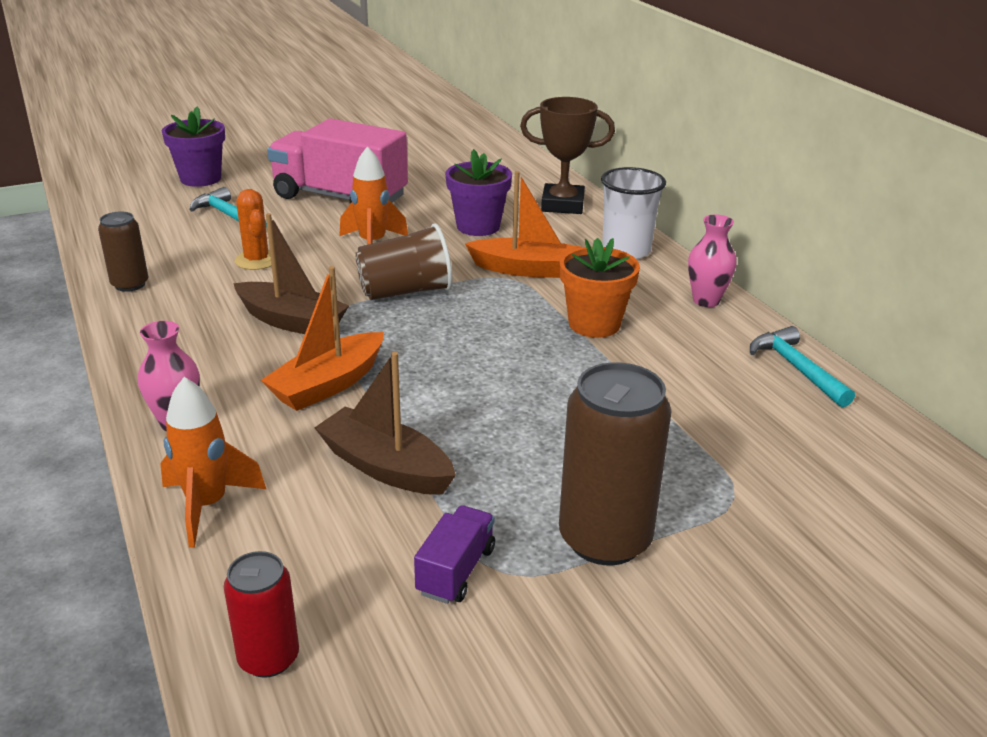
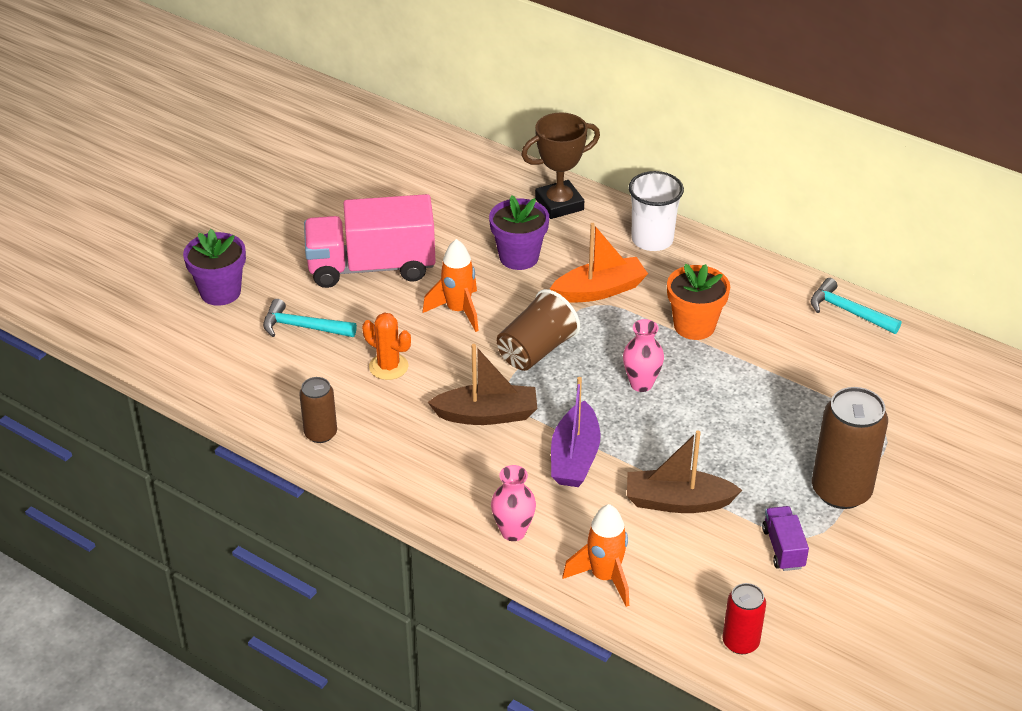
camera: 30 degrees left, 10 degrees up
(328, 384) = (575, 457): orange boat -> purple boat
(706, 300) = (747, 271): pink vase -> pink vase (641, 384)

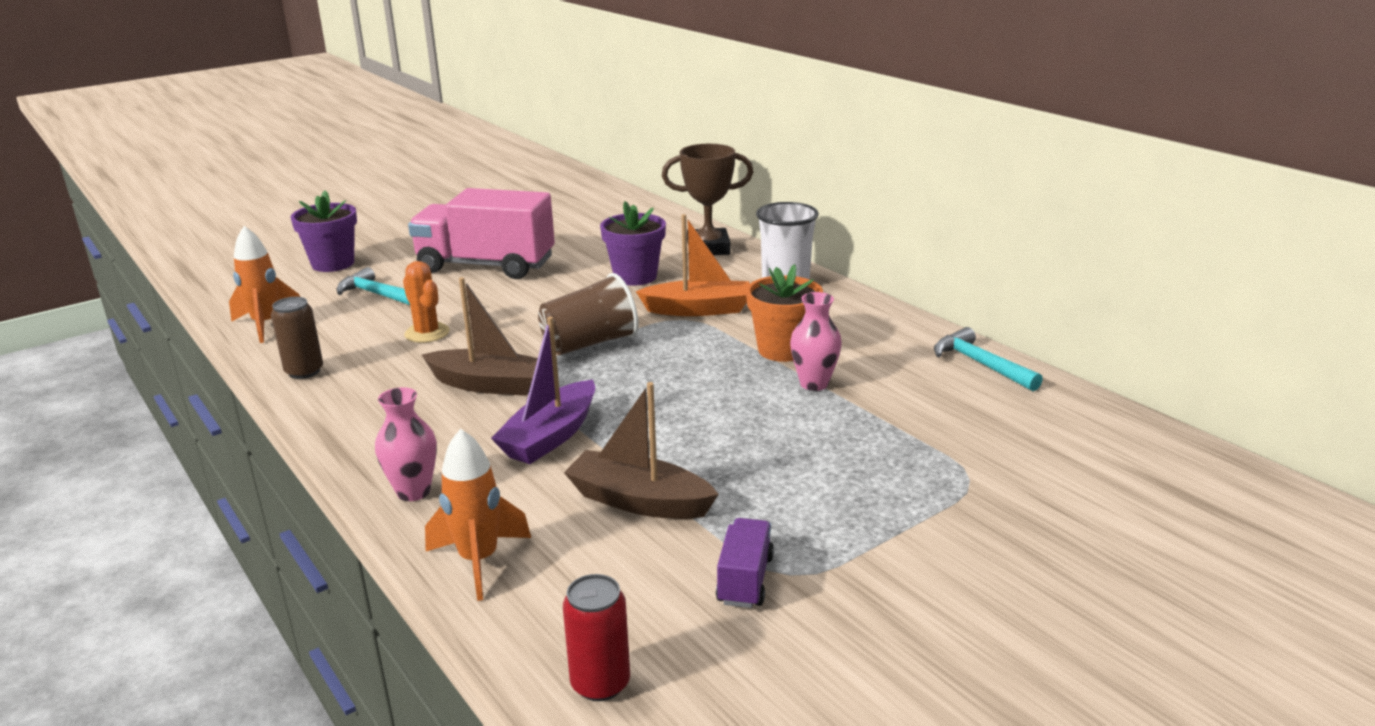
camera: 20 degrees right, 15 degrees down
(458, 311) = (538, 304): orange rocket -> orange rocket (266, 325)
(641, 384) = (683, 387): pink vase -> pink vase (814, 384)
(841, 491) = (870, 532): brown can -> none

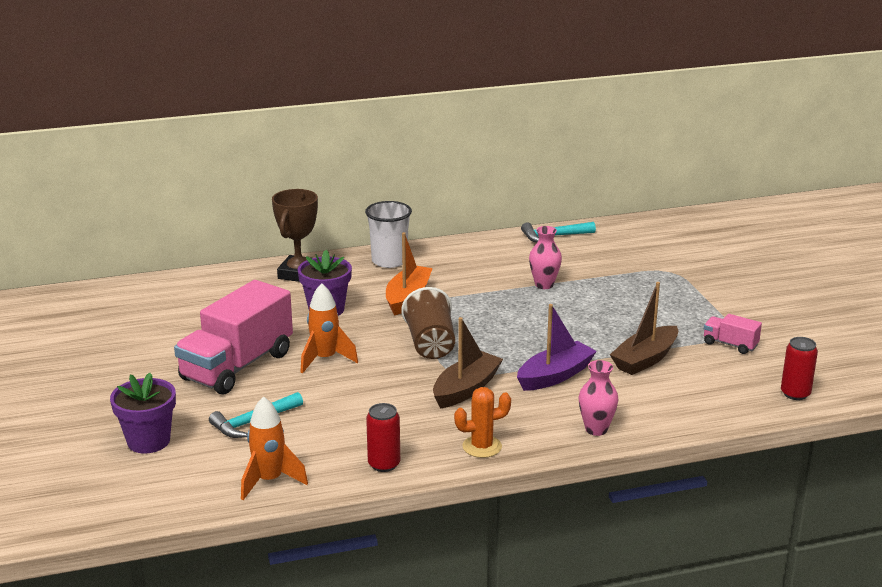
camera: 70 degrees left, 0 degrees up
(304, 371) = (384, 464): brown can -> red can
(427, 333) = (356, 405): orange cactus -> orange cactus (482, 447)
(479, 561) = (682, 414): orange rocket -> orange rocket (325, 359)
(550, 436) = (555, 376): purple boat -> purple boat turned 90 degrees counterclockwise
(745, 580) = (730, 344): purple truck -> pink truck
(783, 350) = (492, 284): orange flower pot -> none

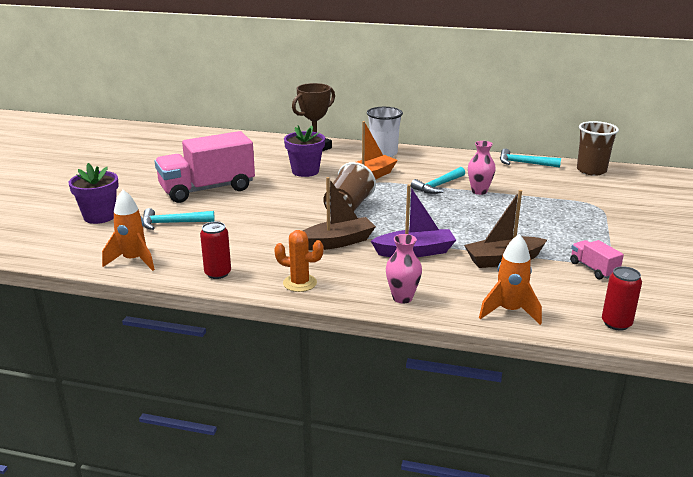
camera: 30 degrees right, 0 degrees up
(325, 359) = (266, 199): orange rocket -> orange rocket (509, 311)
(495, 289) = (438, 186): none -> turquoise hammer
(627, 229) = (591, 170): none -> brown cup

